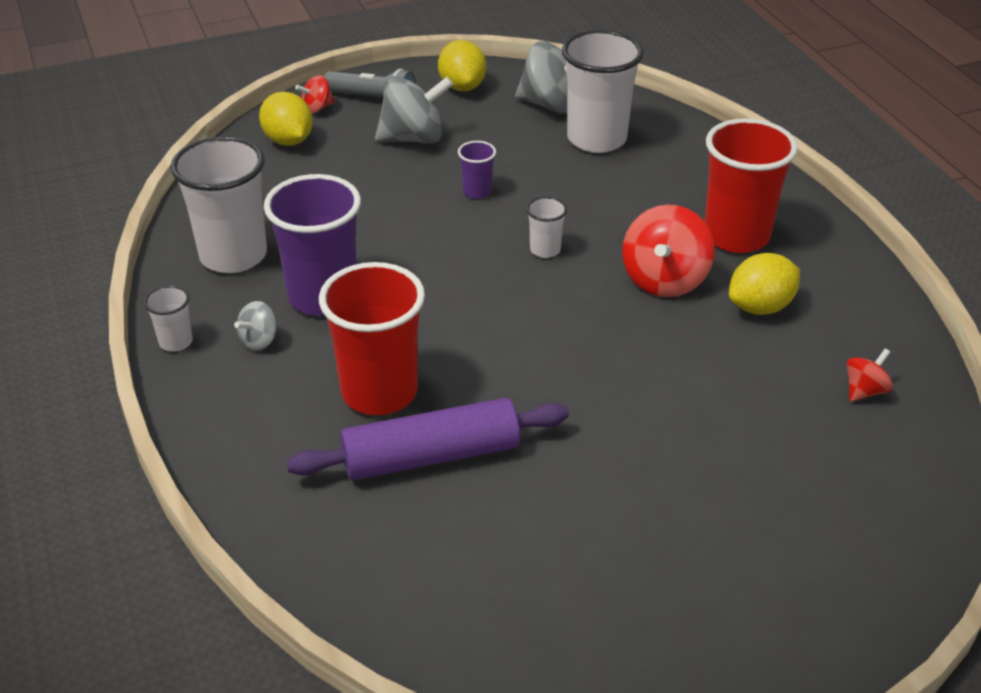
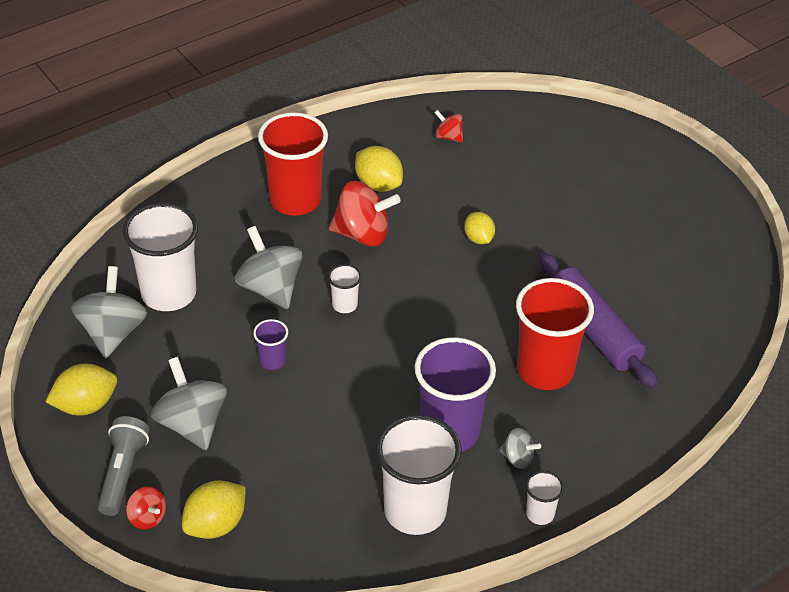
camera: 105 degrees left, 5 degrees up
(587, 202) = (270, 288): none -> grey spinning top
(637, 380) = (478, 238): none -> yellow lemon

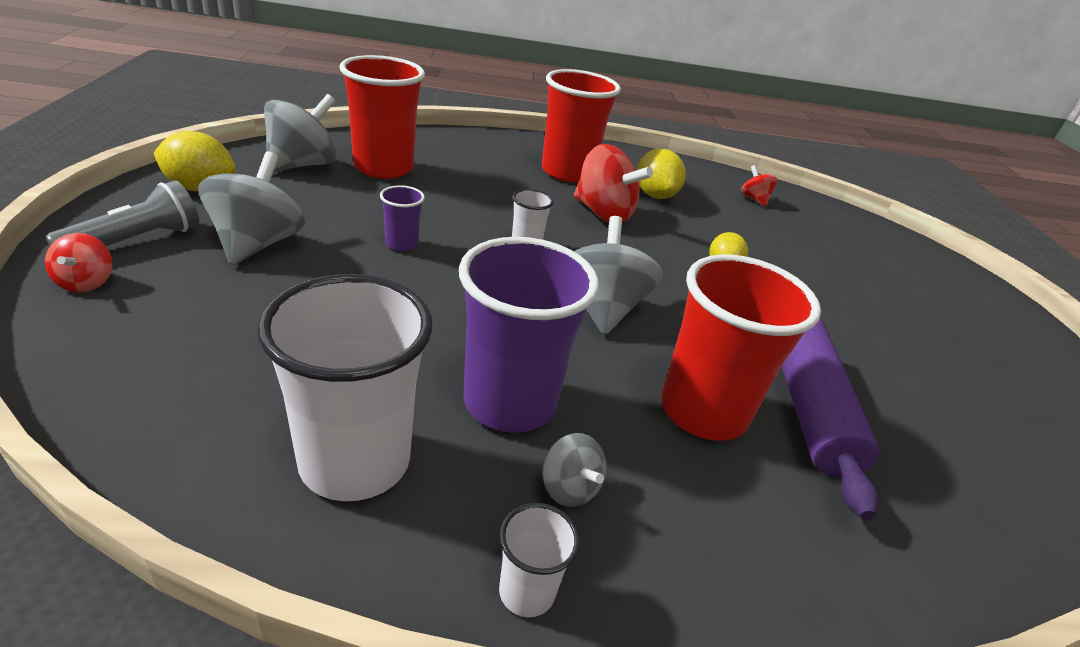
camera: 30 degrees right, 10 degrees down
(169, 293) = (383, 168): white cup -> red cup
(215, 525) = (129, 328): yellow lemon -> none
(270, 288) = (472, 203): grey spinning top -> grey spinning top (602, 308)

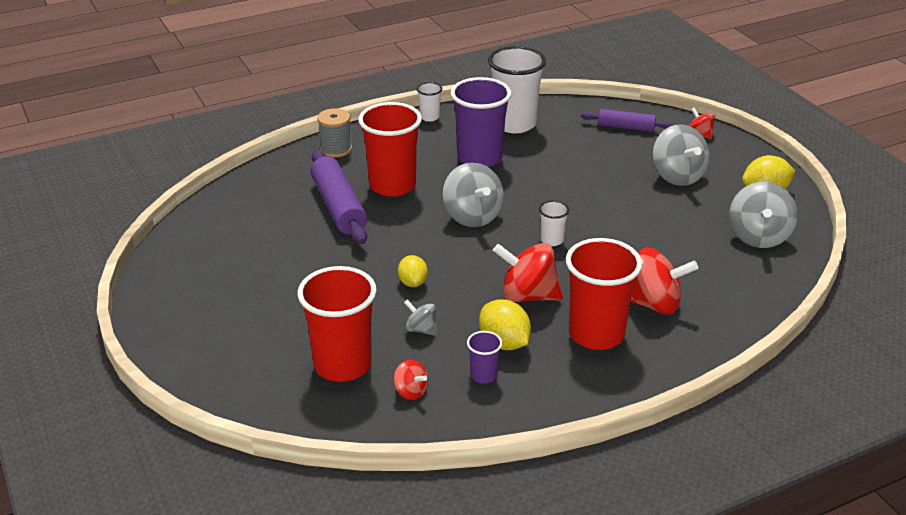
camera: 160 degrees right, 0 degrees up
(136, 241) = (723, 155): grey flashlight -> none
(167, 349) = (626, 127): none -> purple rolling pin
(383, 168) = (715, 261): red cup -> red cup (342, 365)
(401, 244) = (616, 208): purple cup -> purple cup (483, 375)
(491, 168) = (653, 304): none -> red spinning top
(569, 488) = (434, 142): grey spinning top -> grey spinning top (421, 329)
(806, 572) = (336, 149): none -> grey spool

